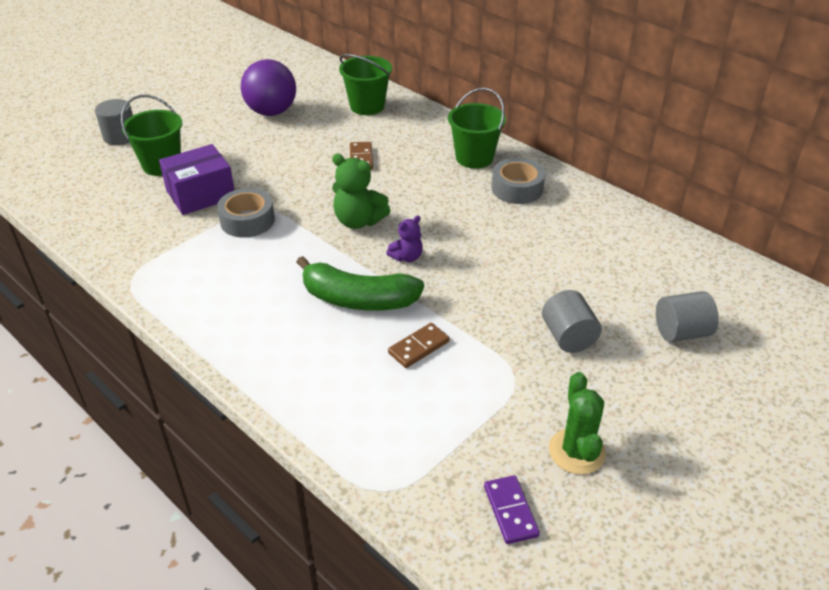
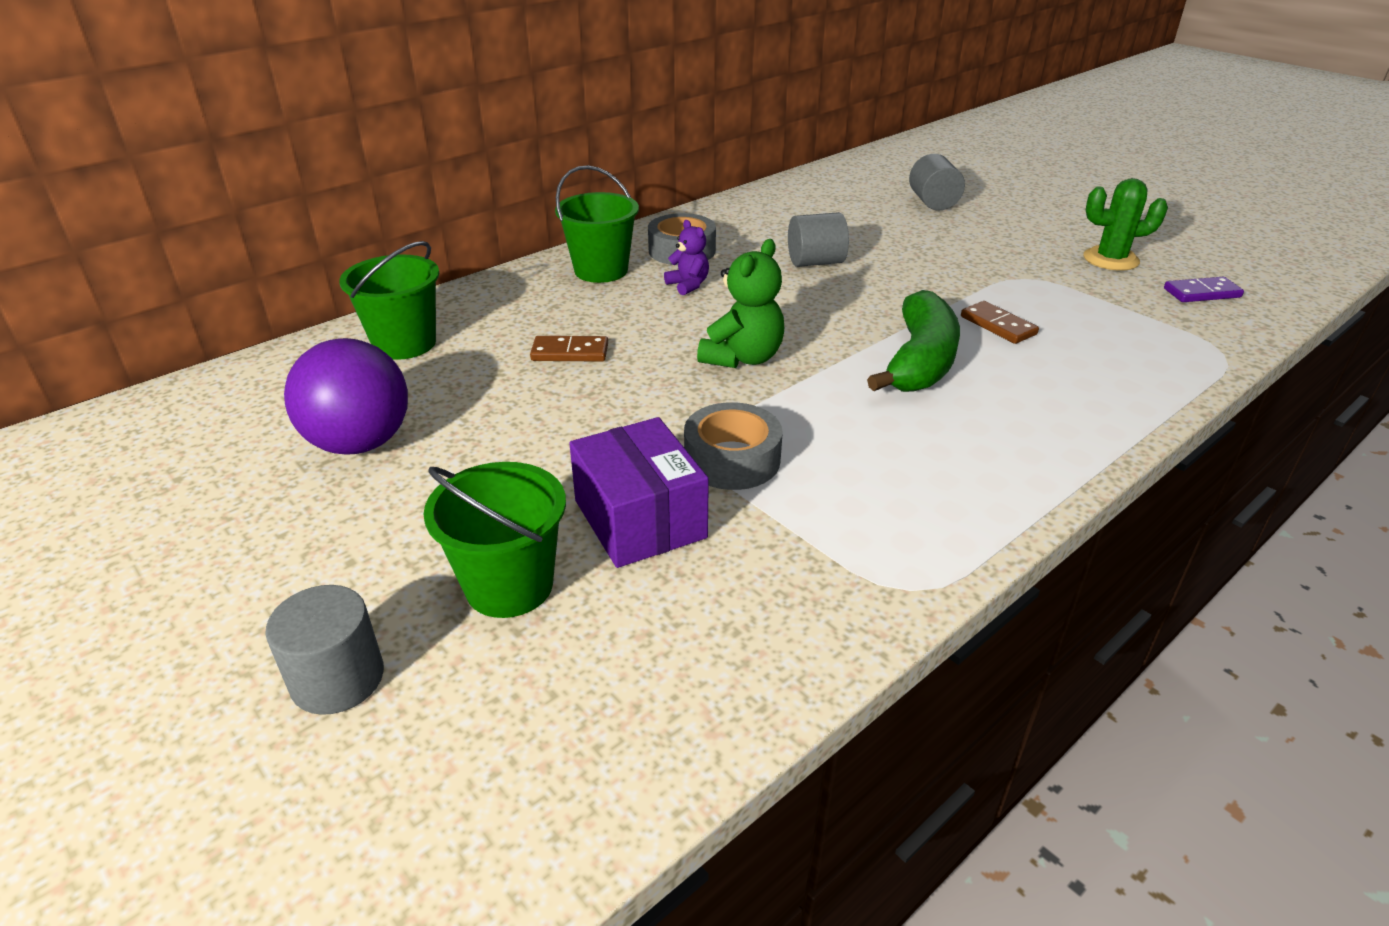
camera: 85 degrees left, 5 degrees down
(407, 257) = (826, 326): purple teddy bear -> purple teddy bear (688, 285)
(568, 337) = (955, 248): grey cylinder -> grey cylinder (815, 262)

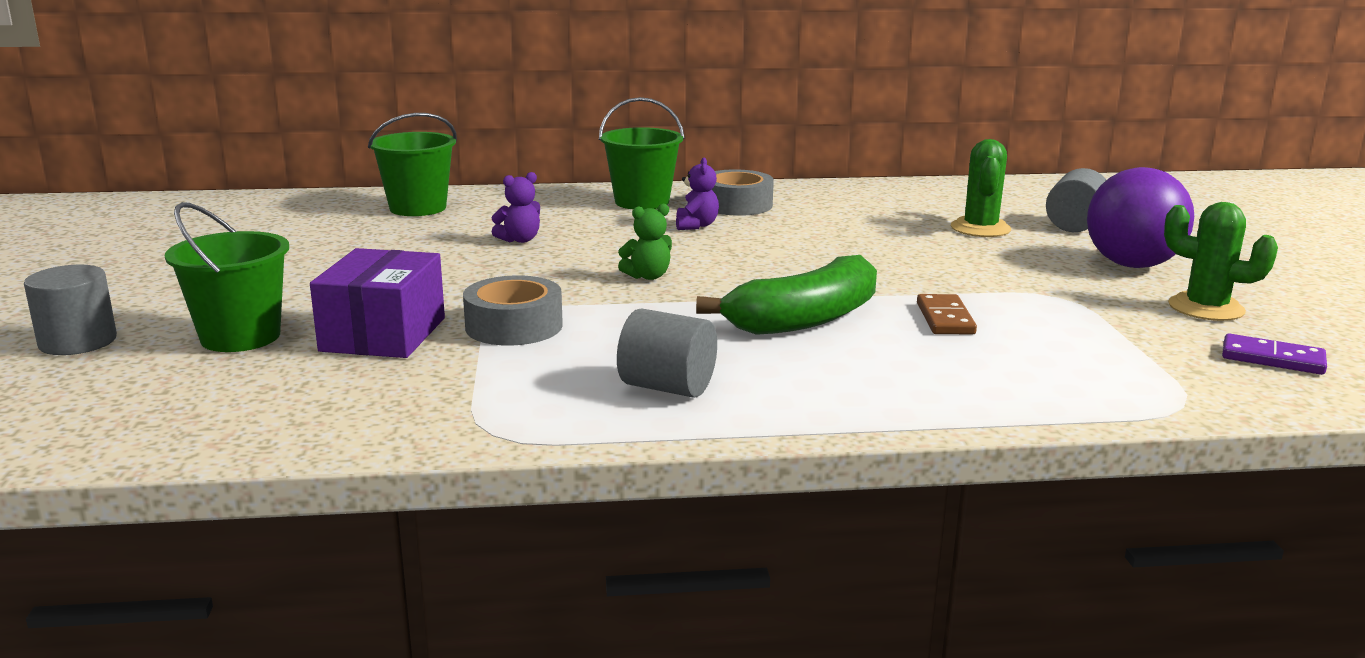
camera: 35 degrees right, 15 degrees down
(360, 443) = (293, 248): purple ball -> purple ball (1132, 265)
(570, 352) = (520, 240): brown domino -> purple teddy bear
(742, 358) = (648, 276): green teddy bear -> green teddy bear, size x0.60
(815, 262) = (847, 237): grey cylinder -> grey cylinder (667, 387)
(884, 224) = (980, 228): none -> green cactus

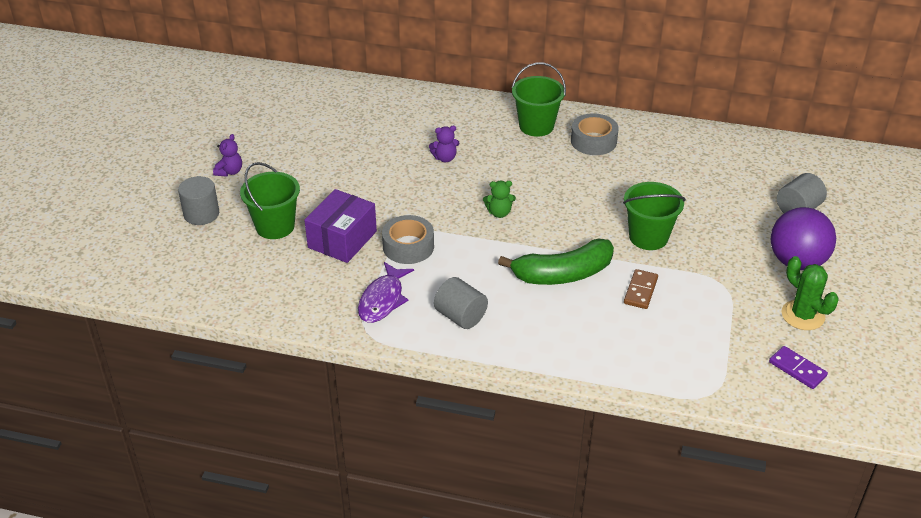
camera: 20 degrees right, 20 degrees up
(418, 208) = (400, 108): green bucket -> green bucket (648, 237)
(503, 390) = (383, 300): none -> purple fish
(696, 226) = (555, 162): purple teddy bear -> purple teddy bear (230, 172)
(980, 228) = (732, 200): green cactus -> none

